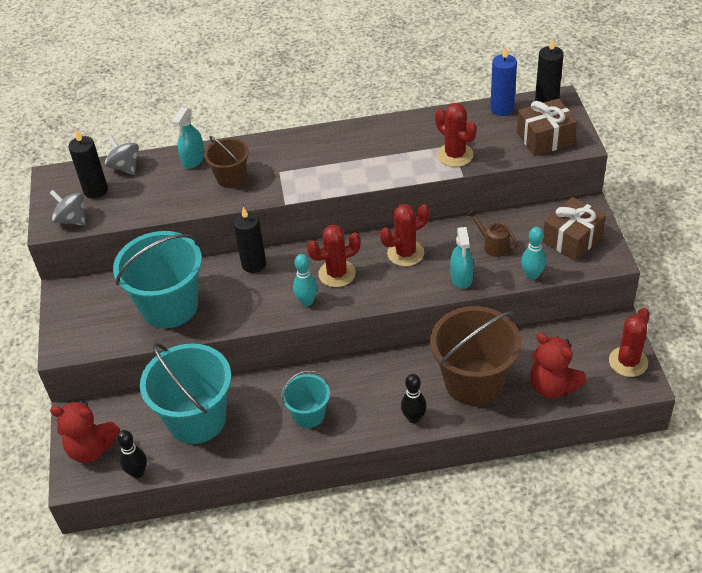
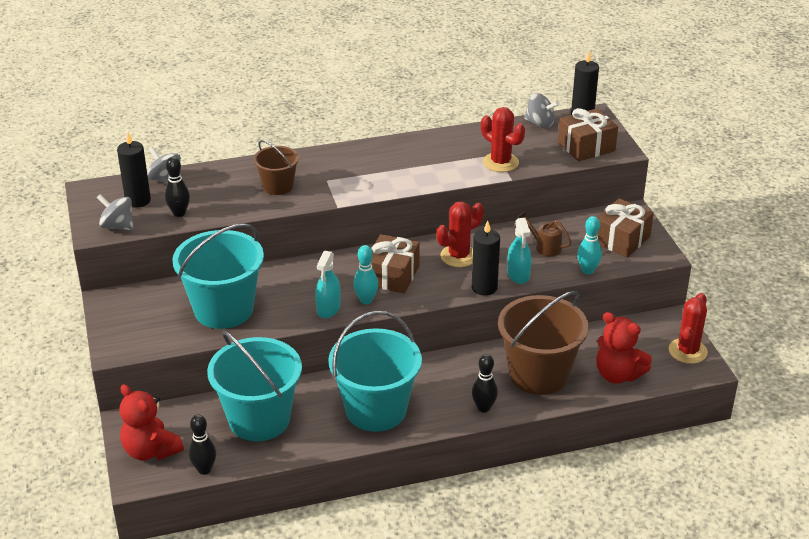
camera: 10 degrees left, 10 degrees down
(91, 448) = (151, 450): red teddy bear -> red teddy bear turned 45 degrees clockwise
(132, 206) = (179, 213): none -> black bowling pin
(193, 159) = (235, 172): turquoise spray bottle -> turquoise spray bottle (328, 308)
(254, 264) = (305, 270): black candle -> black candle (484, 288)
(309, 414) = (376, 410): turquoise bucket -> turquoise bucket, size x1.85
(337, 274) = (392, 276): red cactus -> brown gift
(502, 109) = (540, 123): blue candle -> grey spinning top

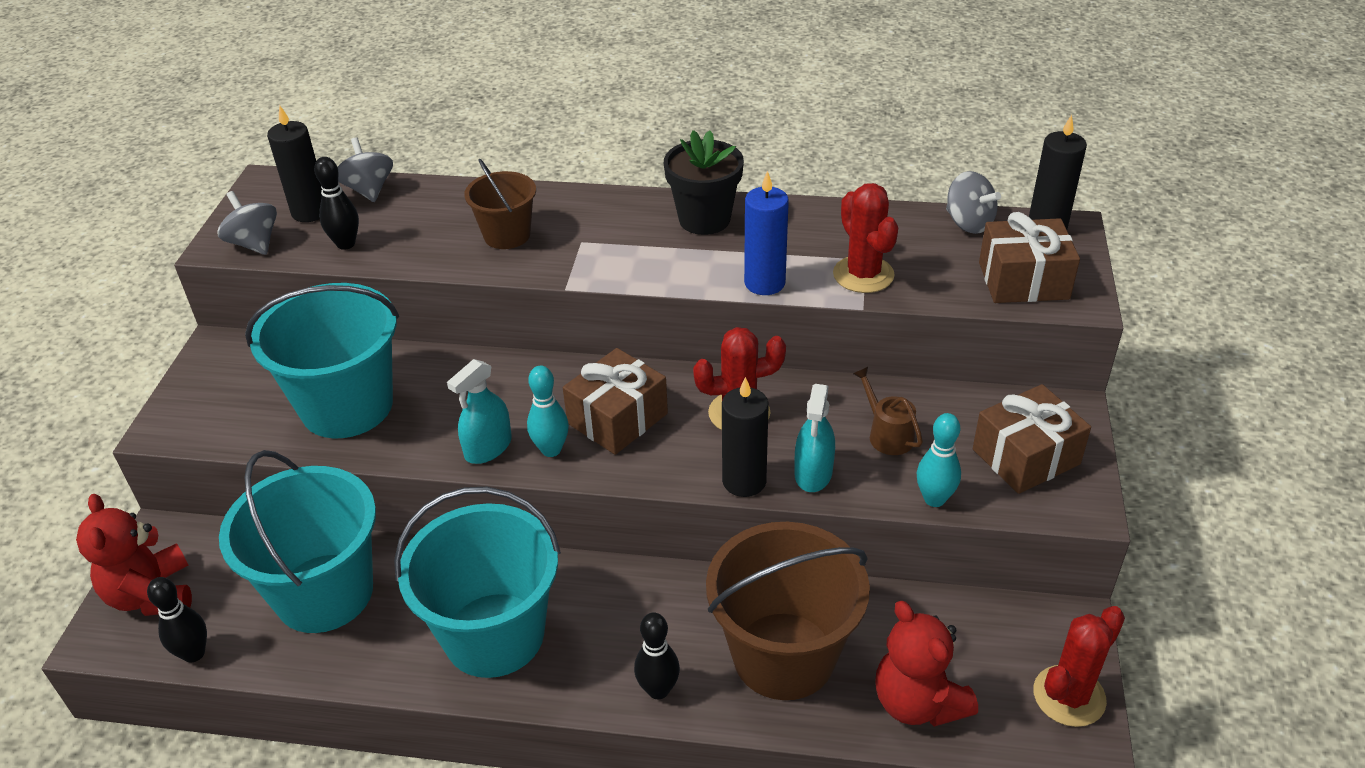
camera: 25 degrees right, 5 degrees up
(390, 152) = (704, 219): none -> black flower pot
(449, 178) = (764, 283): none -> blue candle

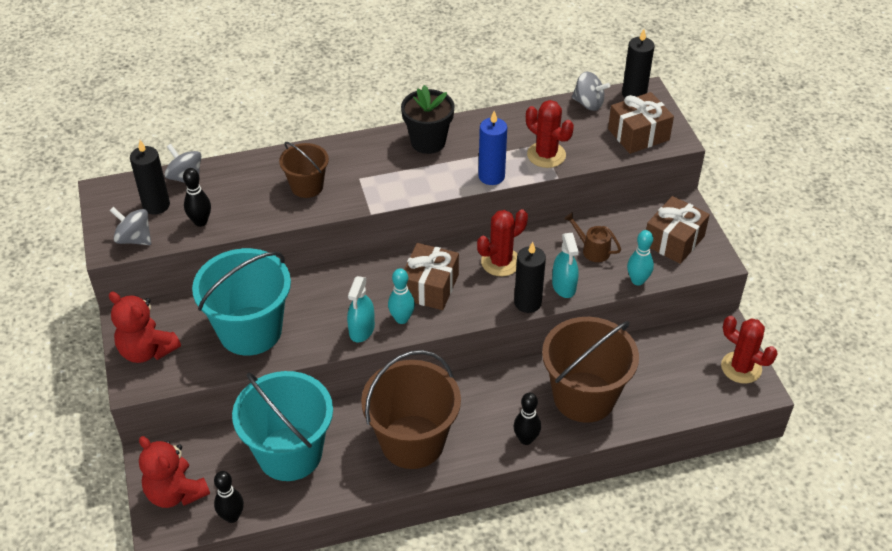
camera: 25 degrees left, 5 degrees up
(494, 635) = (412, 442): turquoise bucket -> brown bucket
(917, 702) = (667, 397): red teddy bear -> red teddy bear (147, 350)
(1069, 696) = (741, 367): red cactus -> red cactus turned 75 degrees counterclockwise

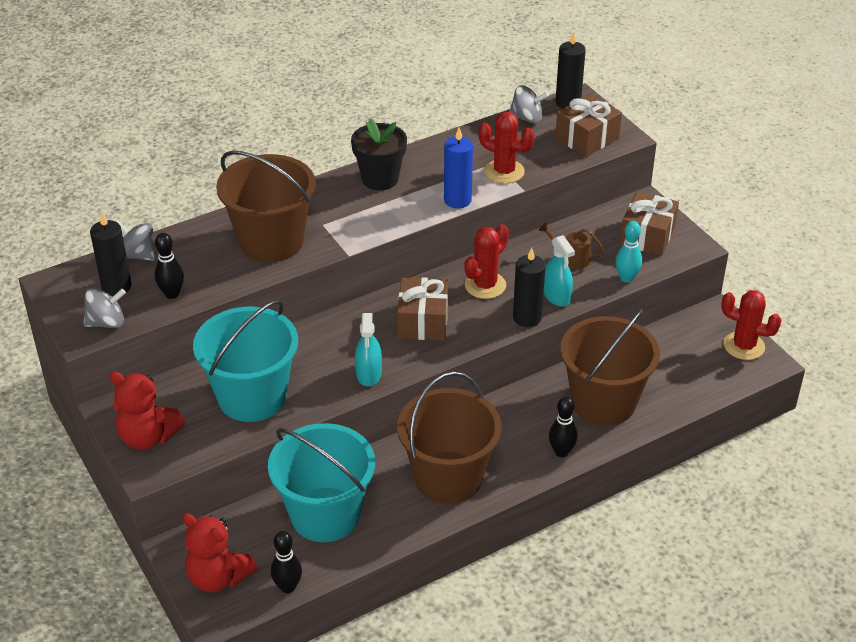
camera: 15 degrees left, 5 degrees down
(134, 239) = (106, 323): grey spinning top -> grey spinning top turned 150 degrees clockwise
(307, 186) = (271, 241): brown bucket -> brown bucket, size x1.85
(402, 319) = (406, 356): turquoise bowling pin -> none

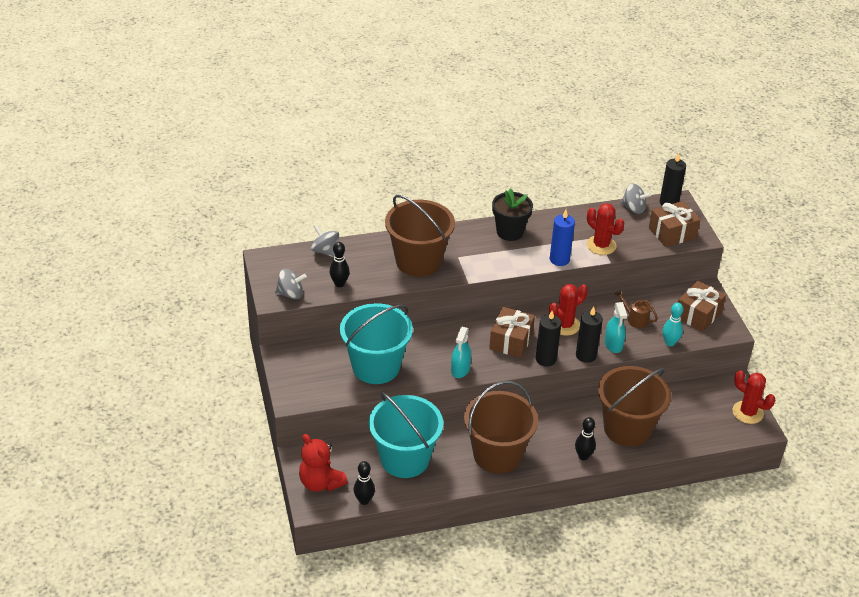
camera: 15 degrees right, 0 degrees up
(116, 286) = (304, 270): black candle -> black candle (545, 359)
(148, 437) = (299, 377): red teddy bear -> none

